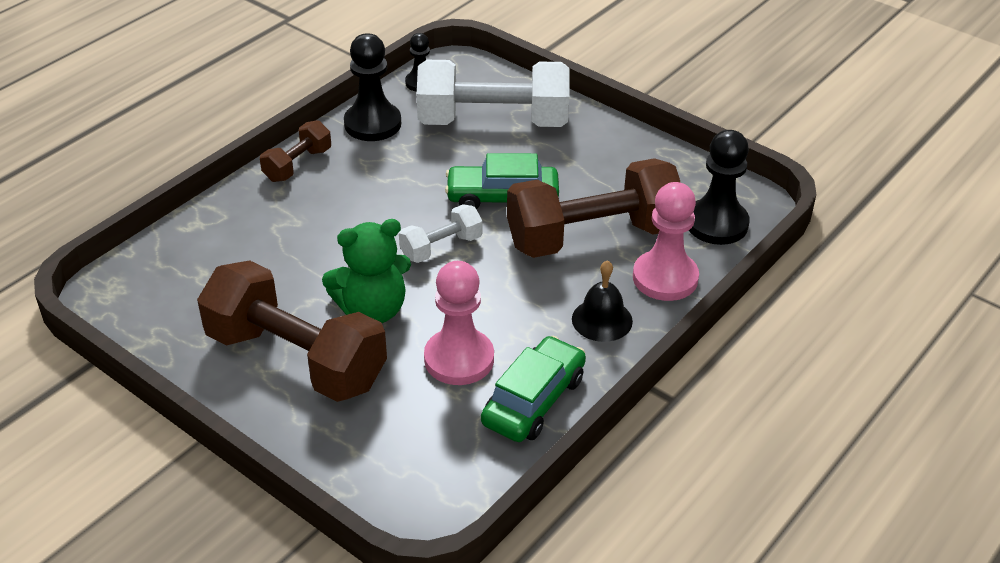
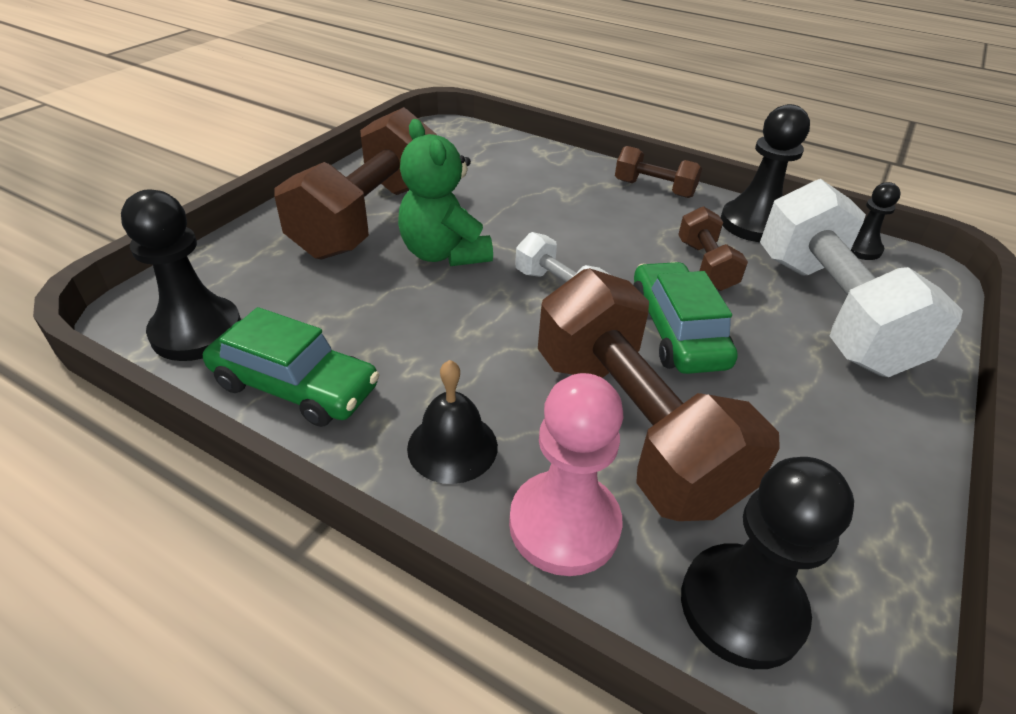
camera: 80 degrees right, 0 degrees up
(425, 164) = (705, 265): none -> brown dumbbell
(457, 468) = (197, 331): none -> black pawn
(459, 359) = (369, 319): pink pawn -> none

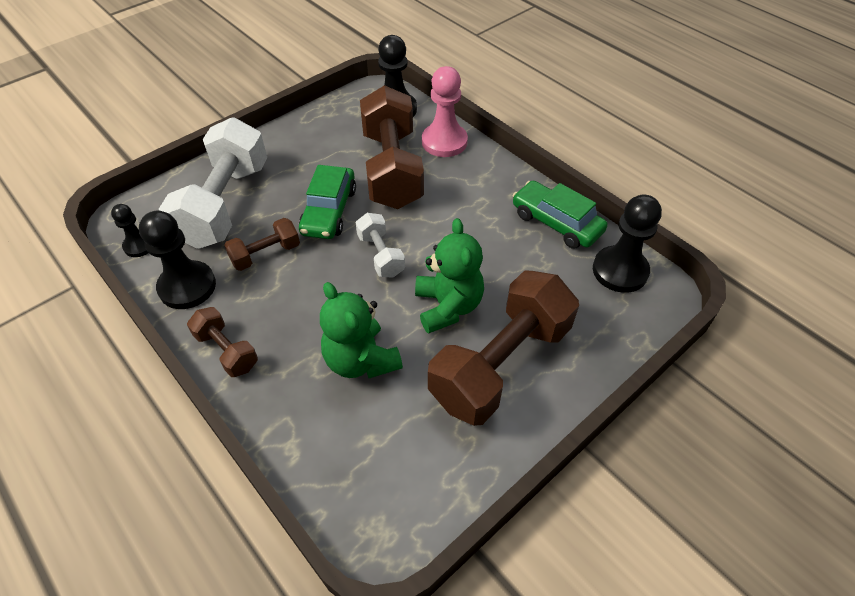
camera: 160 degrees left, 10 degrees up
(452, 446) = (481, 178): black bell -> none
(518, 201) = (361, 360): none -> green teddy bear
(705, 265) = (266, 254): brown dumbbell -> brown dumbbell turned 45 degrees clockwise

